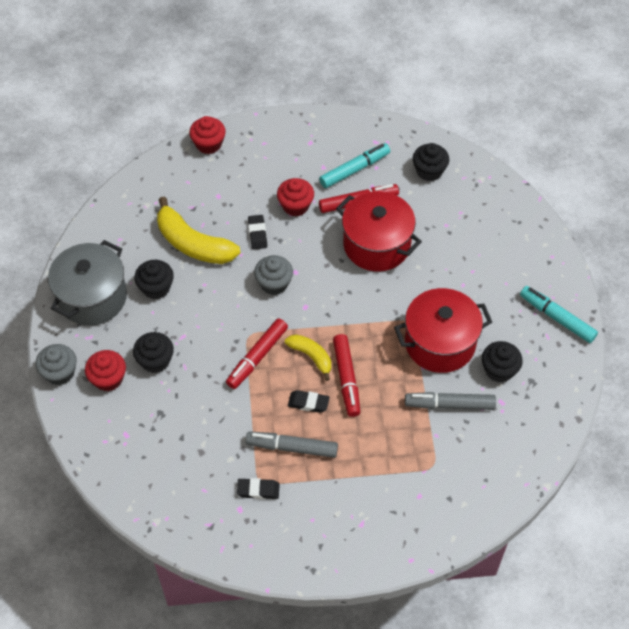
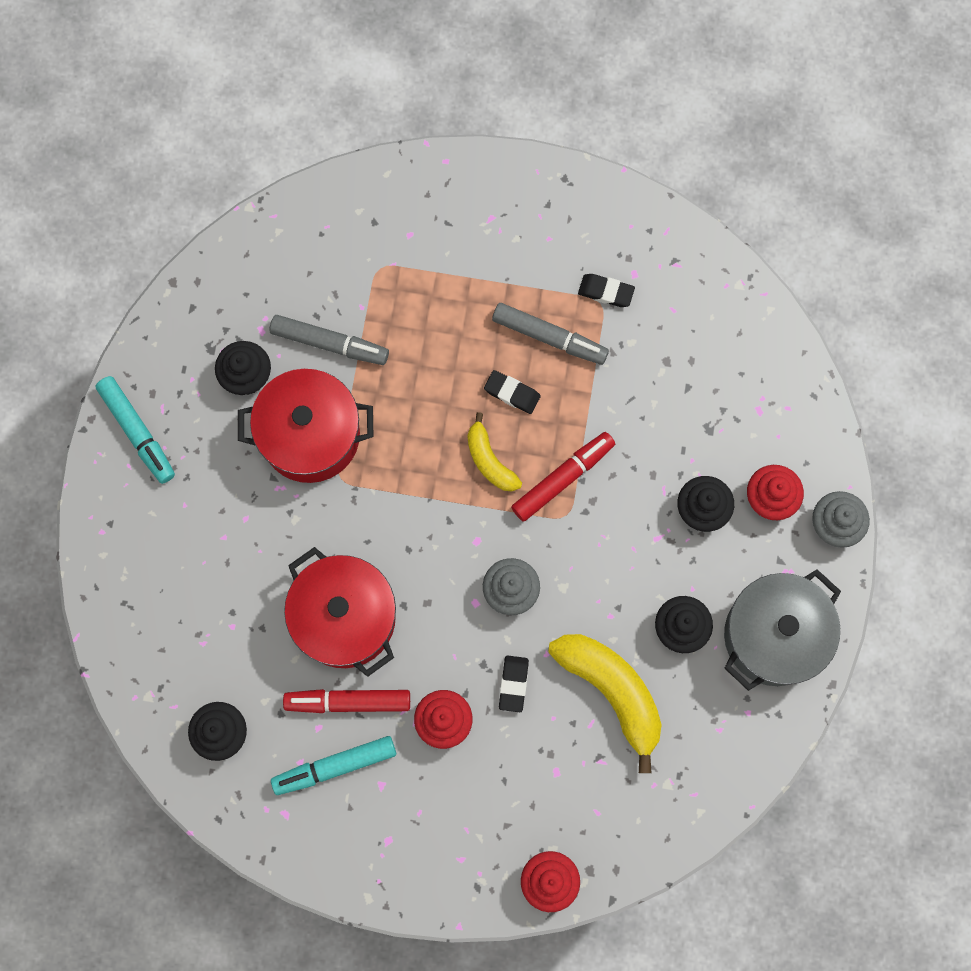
camera: 165 degrees left, 20 degrees up
(346, 378) = (452, 415): red marker -> none

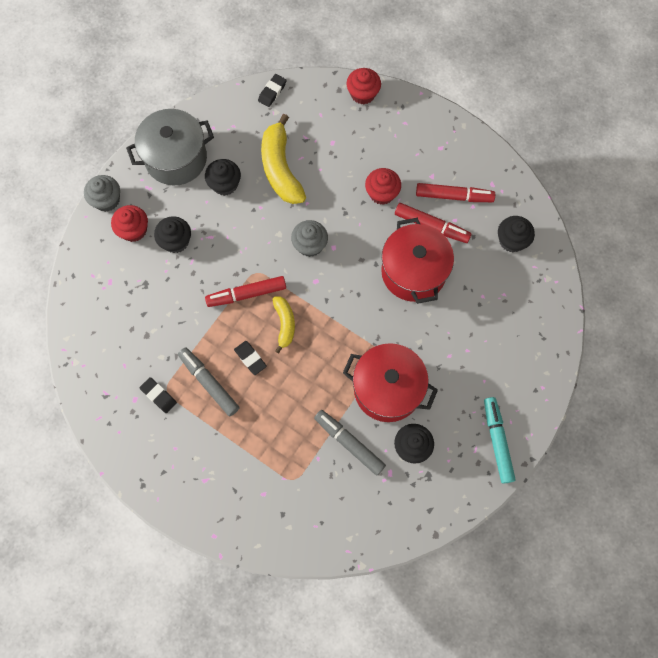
camera: 155 degrees left, 5 degrees down
(335, 766) = (454, 196): turquoise marker -> red marker
(513, 684) = (333, 195): black eraser -> black eraser (272, 92)

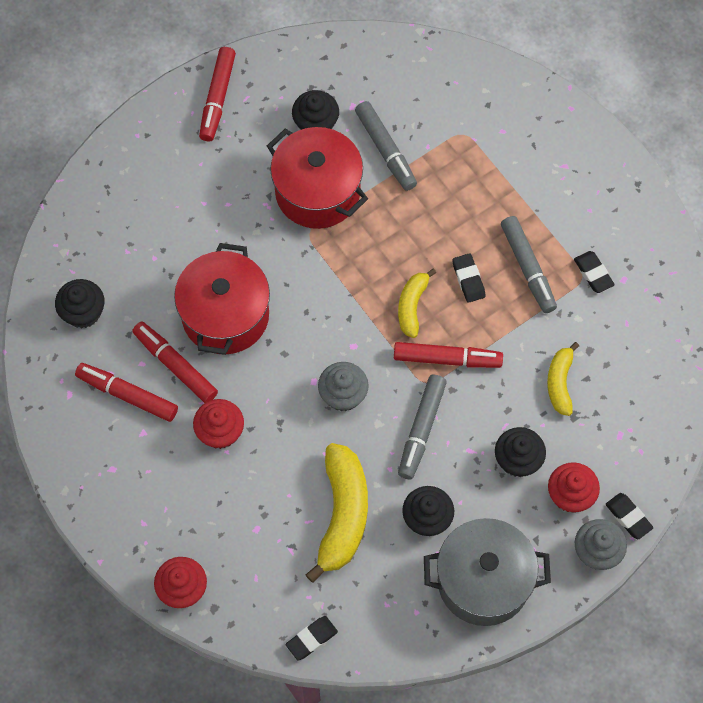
camera: 160 degrees left, 5 degrees down
(91, 228) = (628, 517): none -> black eraser
(161, 304) = (560, 383): none -> yellow banana
(248, 239) = (421, 429): none -> grey marker
(497, 441) = (217, 98): turquoise marker -> red marker

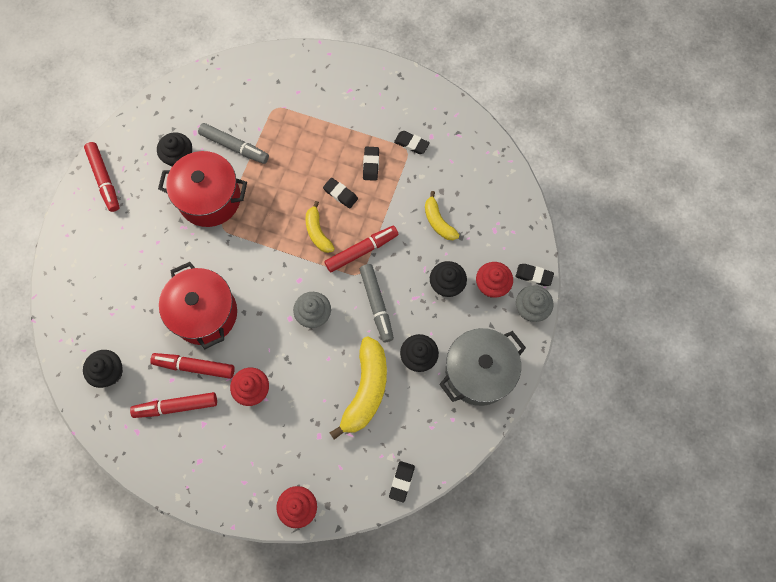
camera: 35 degrees left, 5 degrees up
(342, 515) = (366, 390): yellow banana -> yellow banana turned 45 degrees clockwise
(528, 268) = (371, 165): grey marker -> black eraser

